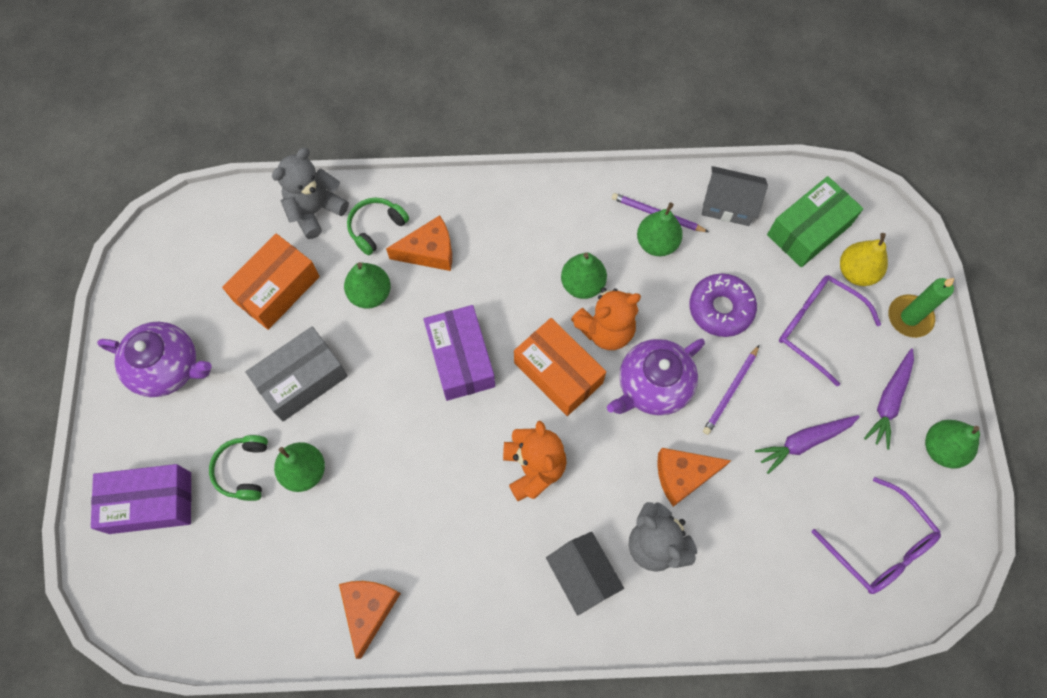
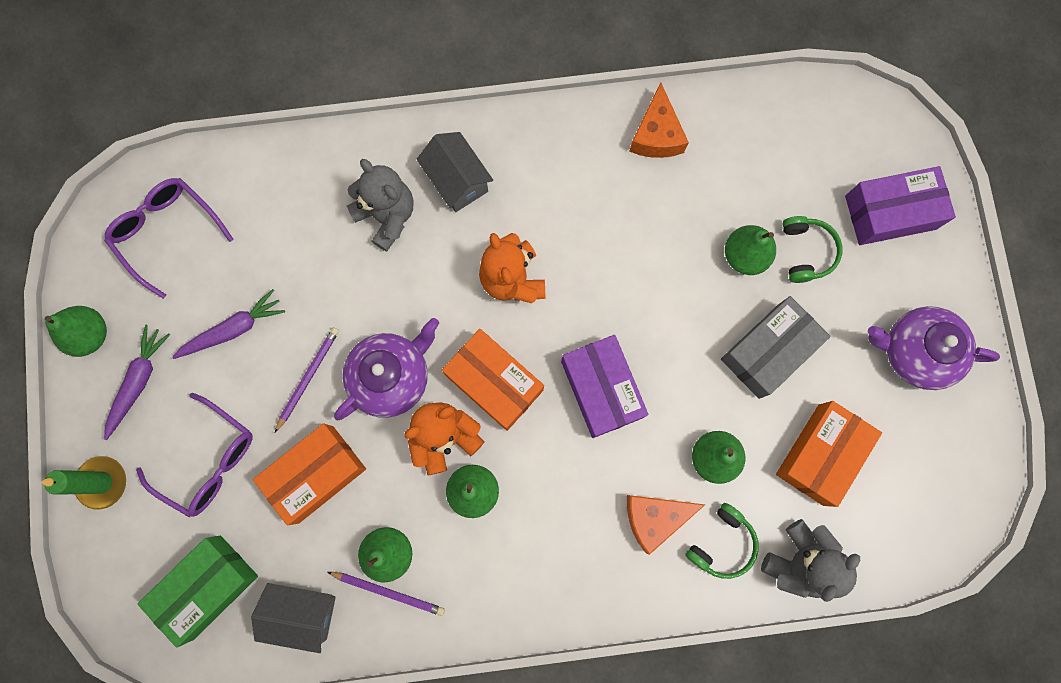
camera: 175 degrees right, 10 degrees up
(683, 476) = (359, 284): orange cheese -> none
(720, 309) = (316, 474): purple donut -> orange box
(856, 272) = (156, 535): yellow pear -> none

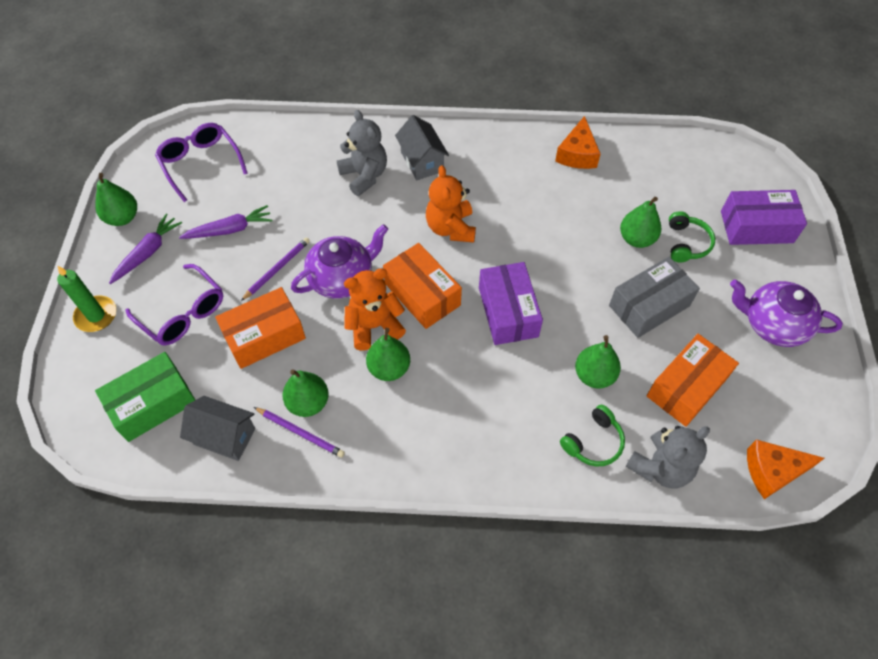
camera: 10 degrees right, 20 degrees down
(655, 517) = (538, 412): orange cheese -> orange cheese (772, 471)

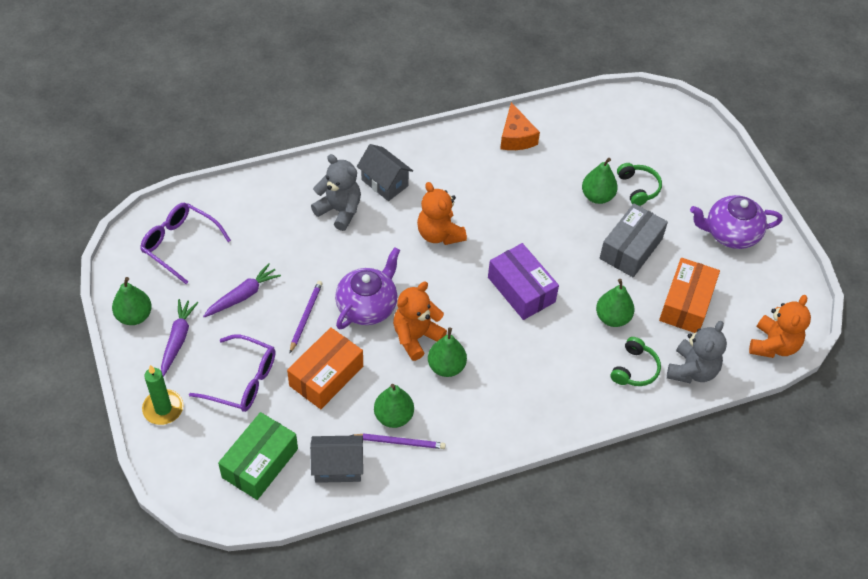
camera: 25 degrees left, 5 degrees down
(422, 294) = (443, 298): orange box -> none
(756, 227) = (687, 157): purple box -> none
(772, 471) = (773, 345): orange cheese -> orange teddy bear

